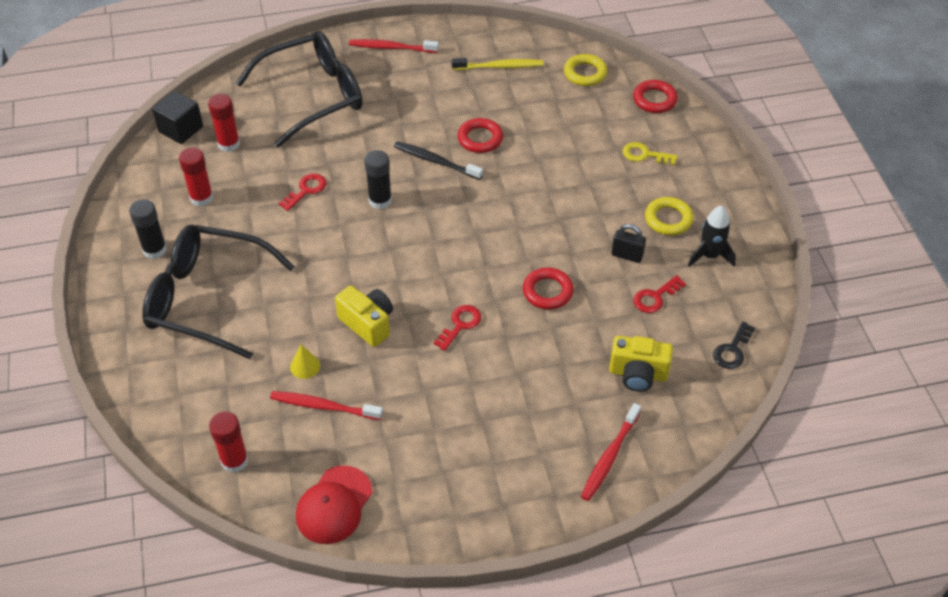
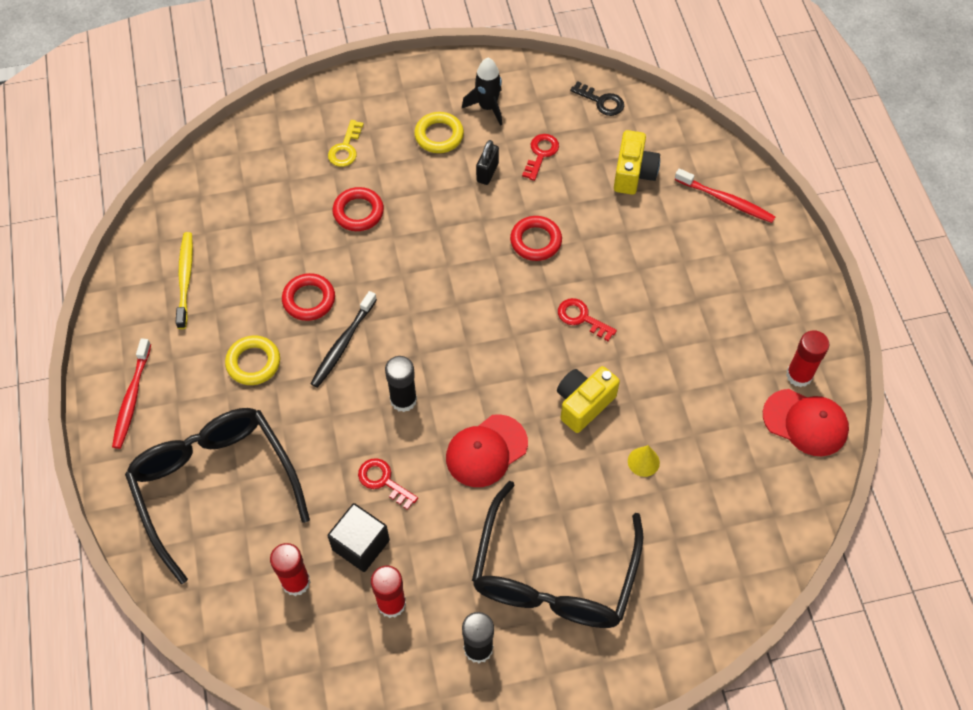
camera: 90 degrees left, 10 degrees up
(181, 129) = (262, 648): black cube -> black cube (360, 545)
(234, 461) = (767, 519): red glue stick -> red glue stick (799, 375)
(323, 406) = (693, 440): red toothbrush -> none
(327, 254) = (486, 451): none -> red cap
(585, 73) = (209, 194): yellow ring -> yellow ring (253, 363)
(654, 100) = (260, 133): red ring -> red ring (358, 212)
(655, 297) = (541, 154): red key -> red key turned 120 degrees counterclockwise

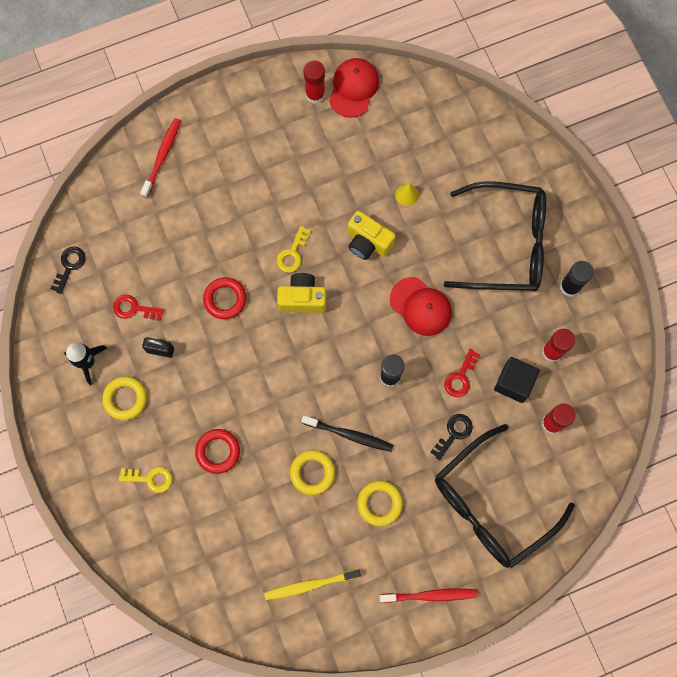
camera: 100 degrees left, 15 degrees up
(309, 299) = (312, 473): red ring -> yellow ring
(314, 459) = (454, 433): none -> black key
(581, 318) = (292, 253): red key -> yellow key
(633, 173) = (145, 231): yellow camera -> yellow camera (302, 298)

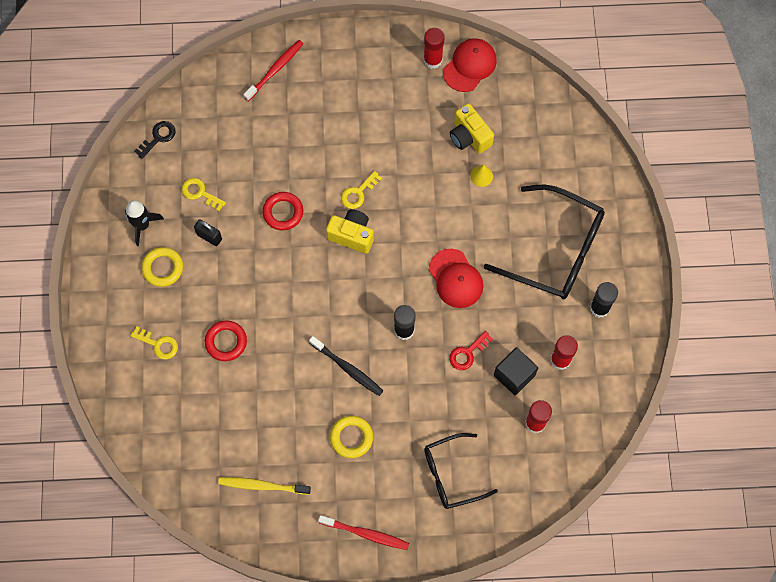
camera: 20 degrees right, 5 degrees down
(134, 308) = (200, 193): red key -> yellow key
(312, 473) = (302, 390): yellow ring -> none
(368, 242) = (430, 206): yellow camera -> yellow camera (469, 136)
(454, 433) = (442, 400): black key -> none
(491, 504) = (451, 474): black glasses -> black glasses, size x0.61

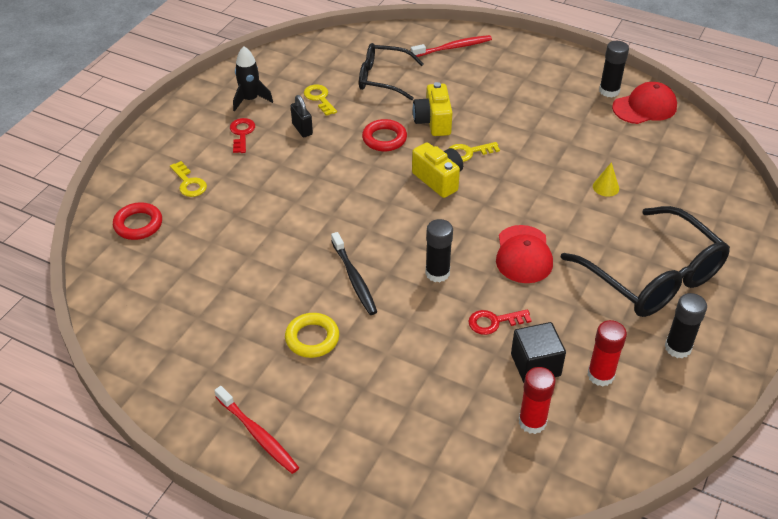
camera: 30 degrees right, 25 degrees down
(158, 137) = (314, 52): black key -> none
(163, 268) = (242, 133): yellow ring -> red key
(226, 342) = (252, 207): red ring -> red ring (138, 224)
(262, 485) = (186, 336): yellow toothbrush -> none
(432, 60) = (609, 91): red glue stick -> black glue stick
(451, 474) = (398, 425): black glasses -> black glasses (383, 78)
(469, 136) = (611, 154): yellow camera -> yellow camera (433, 122)

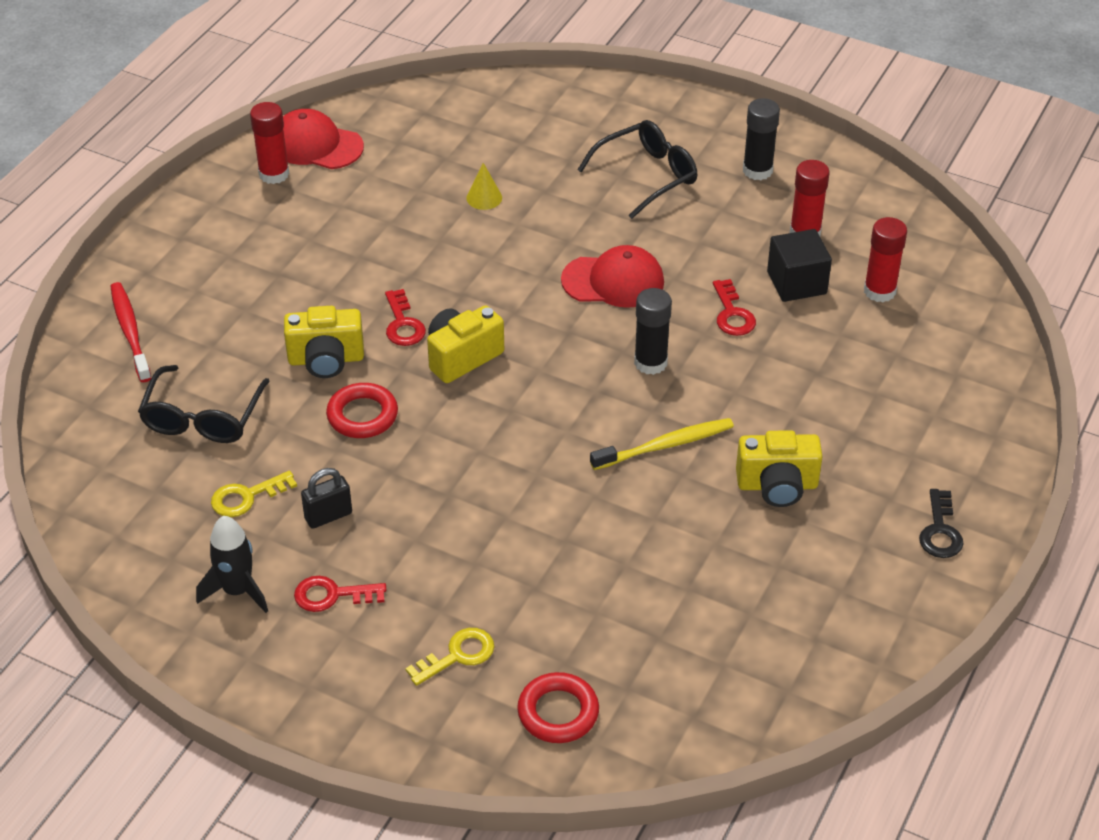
camera: 90 degrees left, 0 degrees up
(258, 435) = (940, 531): red toothbrush -> black key
(312, 338) = (777, 485): yellow ring -> yellow camera
(354, 279) = (666, 445): black toothbrush -> yellow toothbrush
(468, 152) = (403, 324): yellow key -> red key
(609, 91) = (274, 174): black glue stick -> red glue stick
(644, 107) = (316, 145): red cap -> red cap turned 45 degrees counterclockwise
(653, 276) = (647, 176): black glasses -> black glasses, size x0.61

